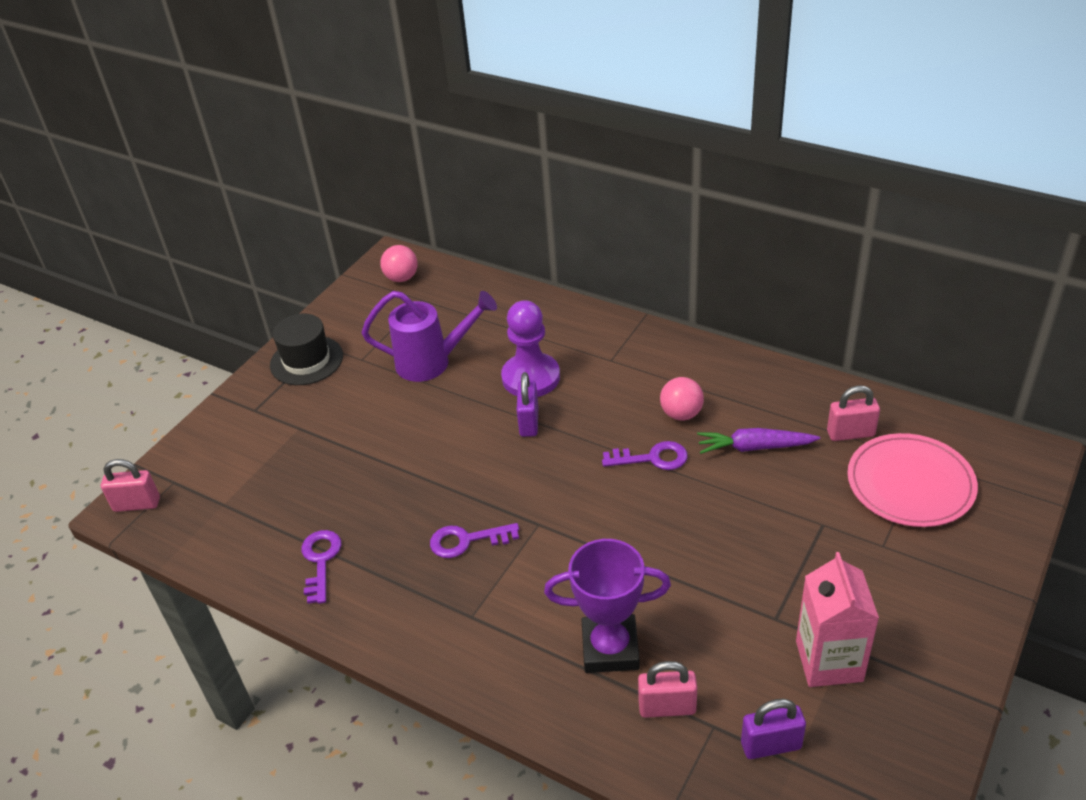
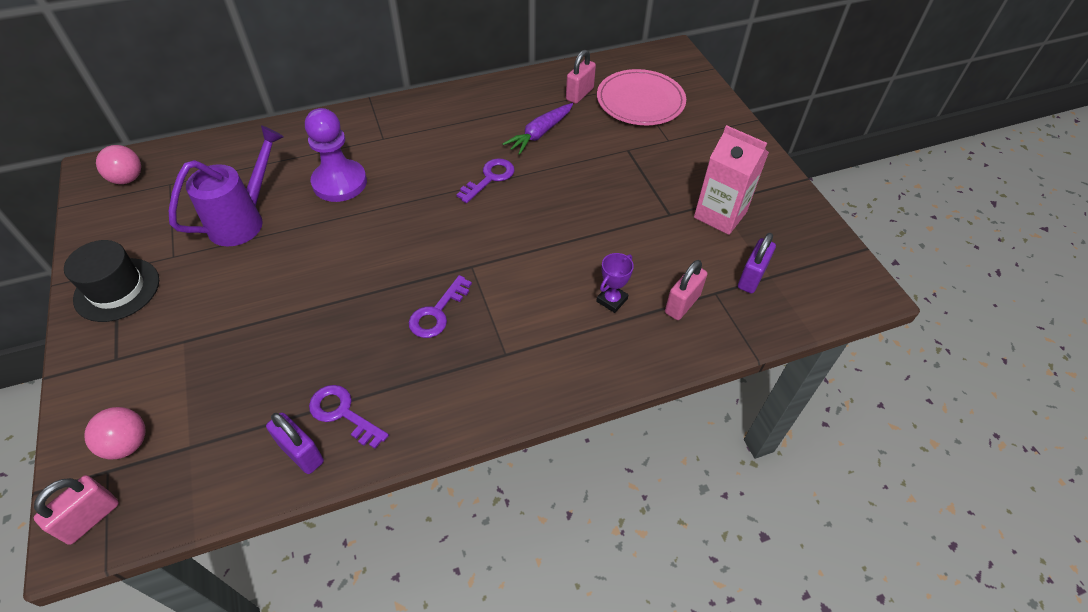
camera: 55 degrees left, 10 degrees up
(529, 422) = (378, 210): purple padlock -> purple padlock (301, 453)
(610, 648) = (612, 300): purple trophy -> purple trophy, size x0.52
(681, 414) = (473, 142): pink ball -> pink ball (127, 444)

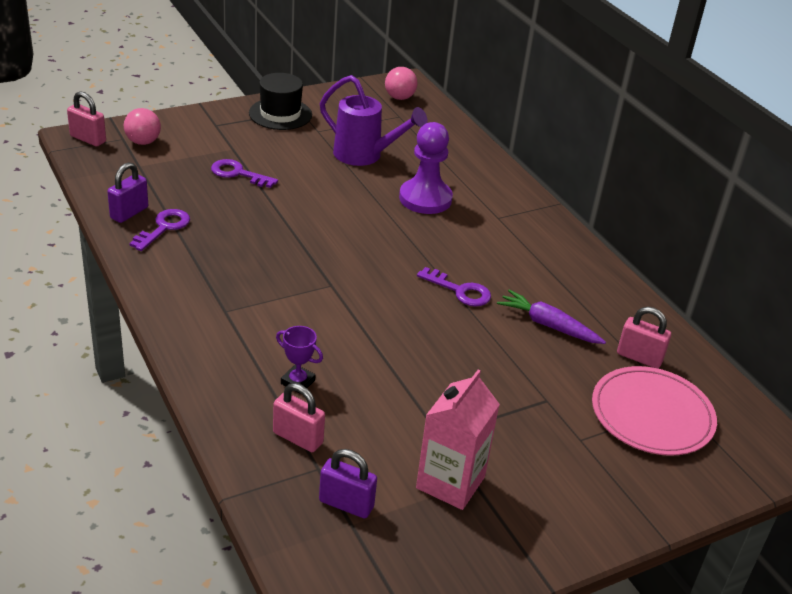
camera: 80 degrees right, 15 degrees down
(437, 312) = (271, 268): purple key -> purple key (238, 174)

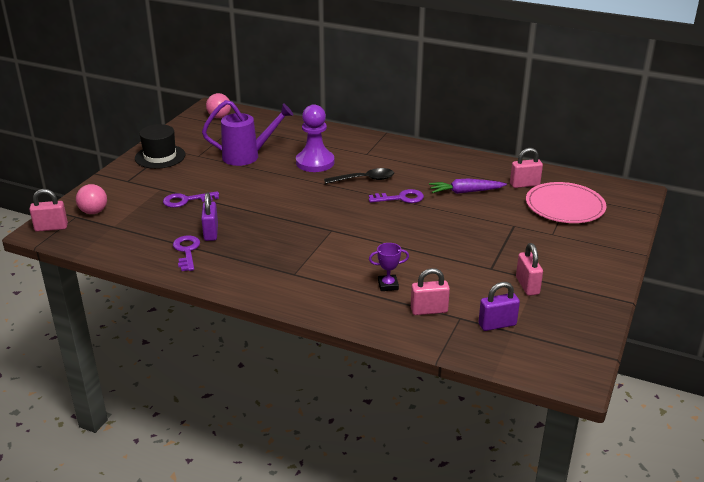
camera: 35 degrees left, 5 degrees down
(129, 213) = (151, 254): purple padlock -> purple padlock (211, 233)
(450, 482) = (527, 286): pink carton -> pink padlock
(451, 246) = (364, 179): none -> black spoon

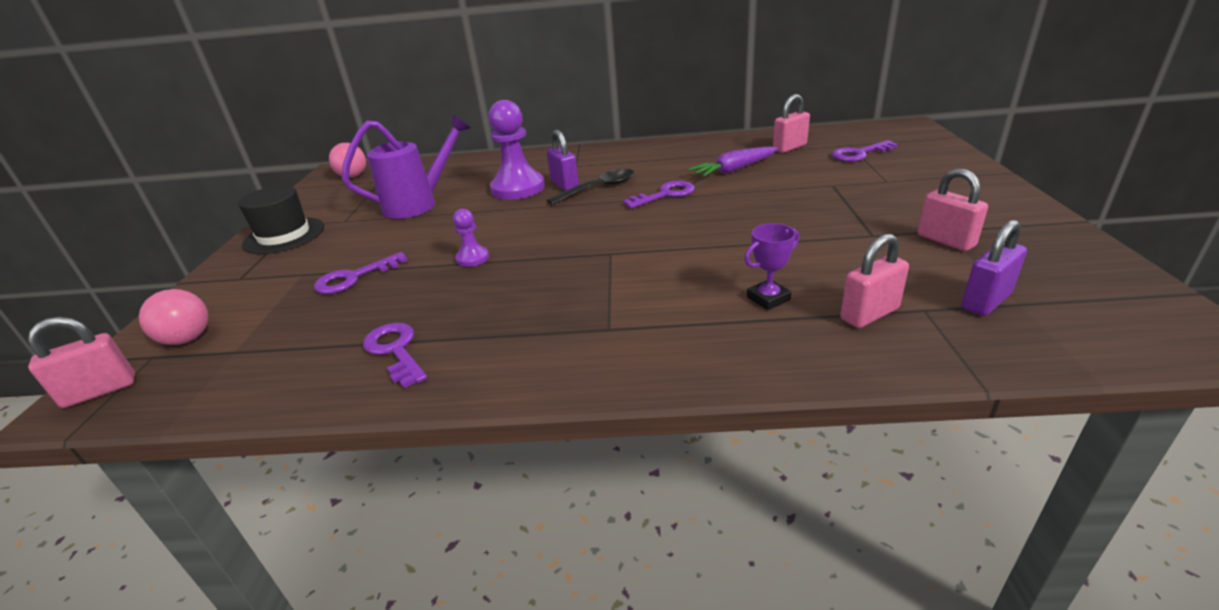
camera: 20 degrees left, 0 degrees up
(211, 233) = (423, 310): purple padlock -> purple padlock (564, 184)
(254, 208) = (472, 258): none -> purple pawn
(565, 206) = (859, 154): pink plate -> purple key

